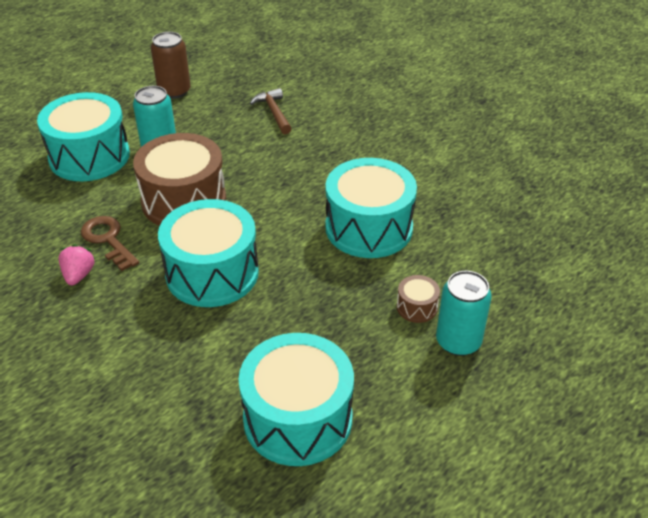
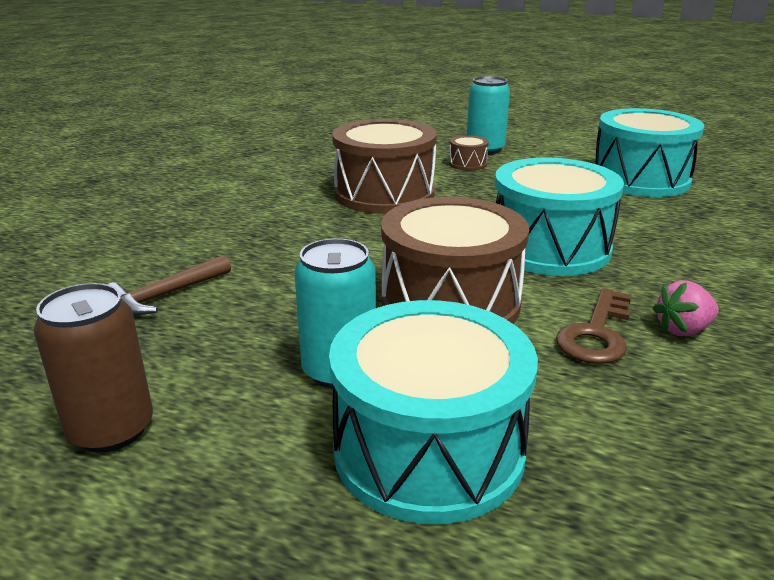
camera: 115 degrees left, 15 degrees down
(369, 228) = (384, 194): turquoise drum -> brown drum

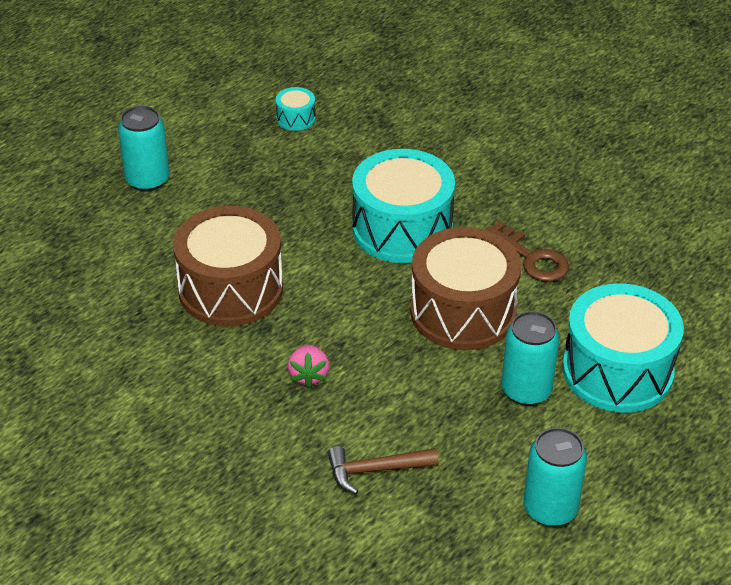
camera: 70 degrees left, 15 degrees up
(111, 429) = (550, 509): brown can -> turquoise can
(166, 295) = (375, 470): brown hammer -> brown hammer turned 105 degrees clockwise
(467, 164) = (184, 207): brown drum -> none
(640, 179) = (296, 118): turquoise drum -> turquoise drum, size x0.42
(683, 330) = (544, 219): pink strawberry -> pink strawberry (308, 375)

